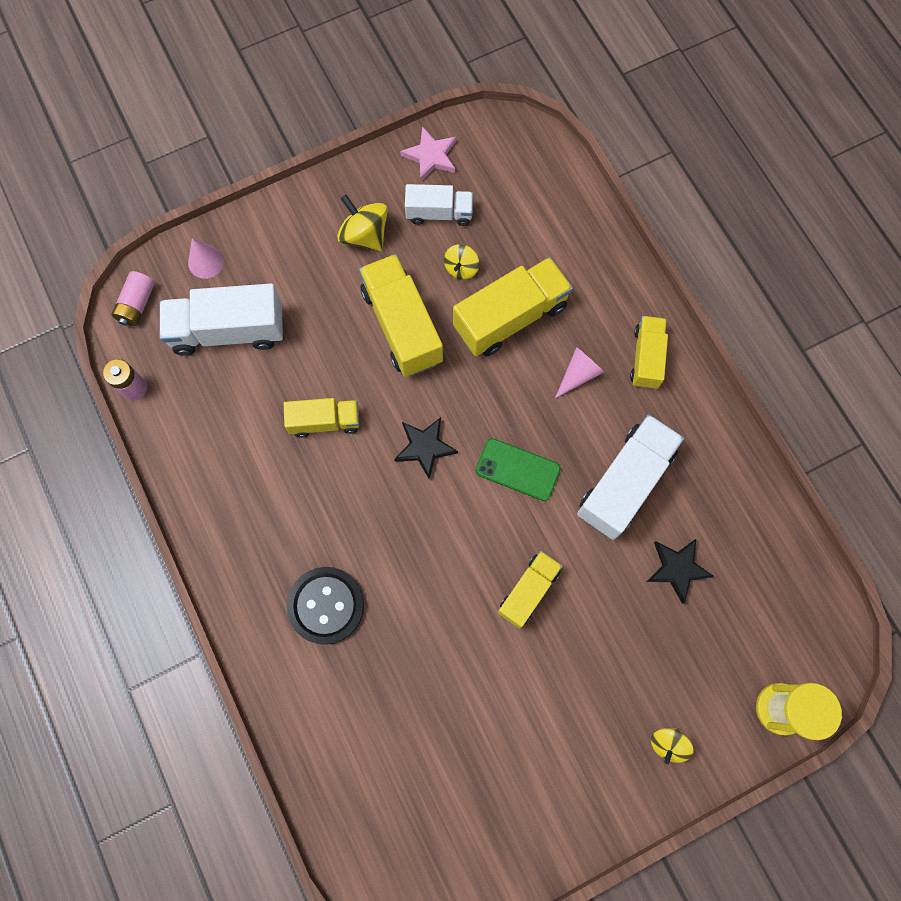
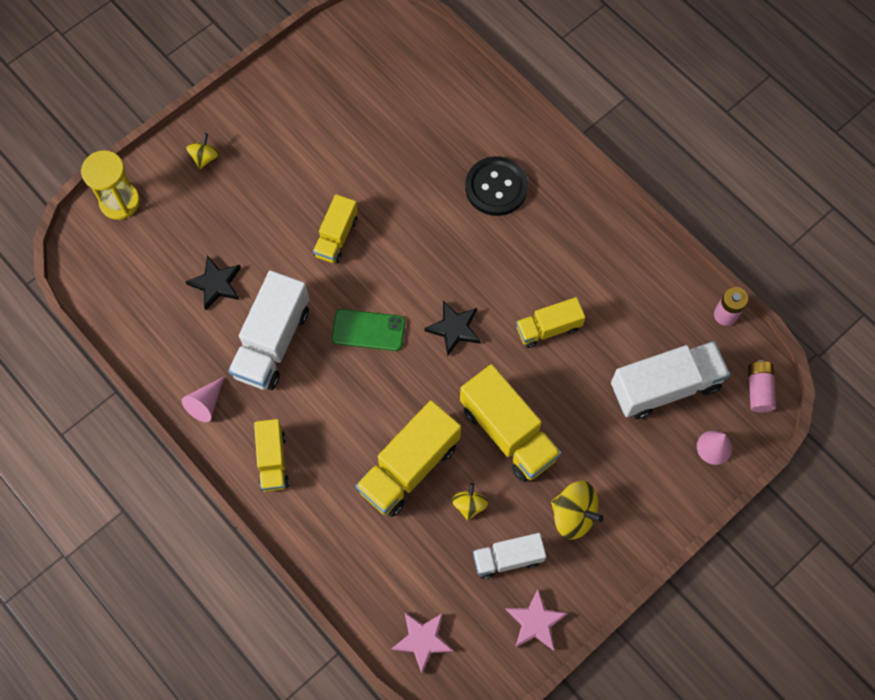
camera: 165 degrees right, 5 degrees down
(537, 166) = (422, 640): none -> pink star
(579, 374) = (332, 429): pink cone -> pink cone (206, 403)

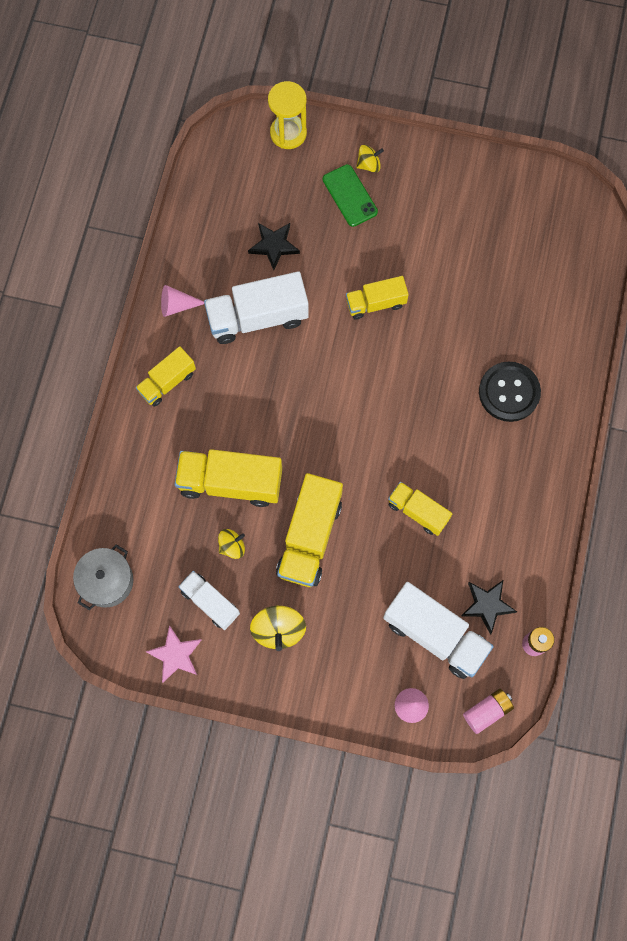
camera: 55 degrees right, 5 degrees up
(368, 330) = (317, 379): green phone -> green phone (350, 195)
(422, 640) = (106, 581): pink star -> grey pot
(454, 329) = (365, 441): black star -> black star (487, 605)

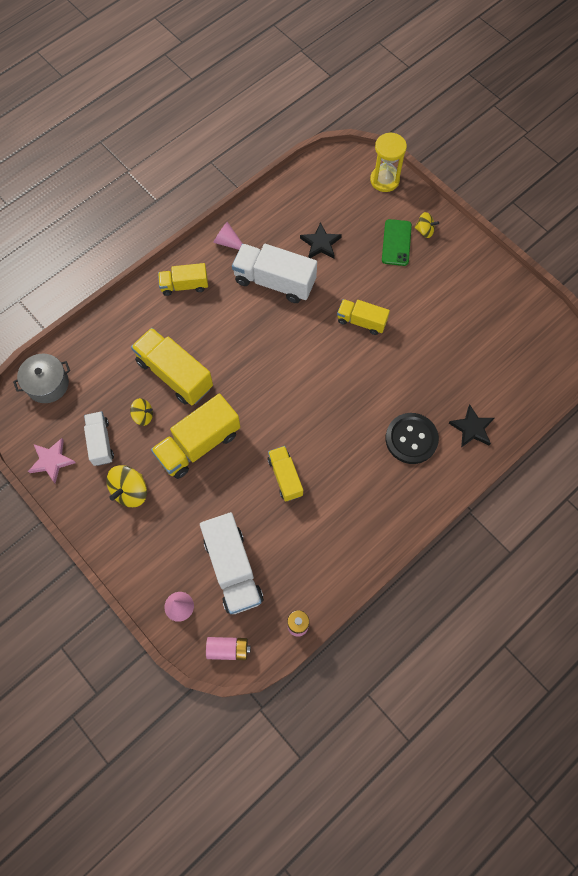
camera: 35 degrees right, 5 degrees down
(487, 605) = (285, 574): black star -> black star (472, 428)

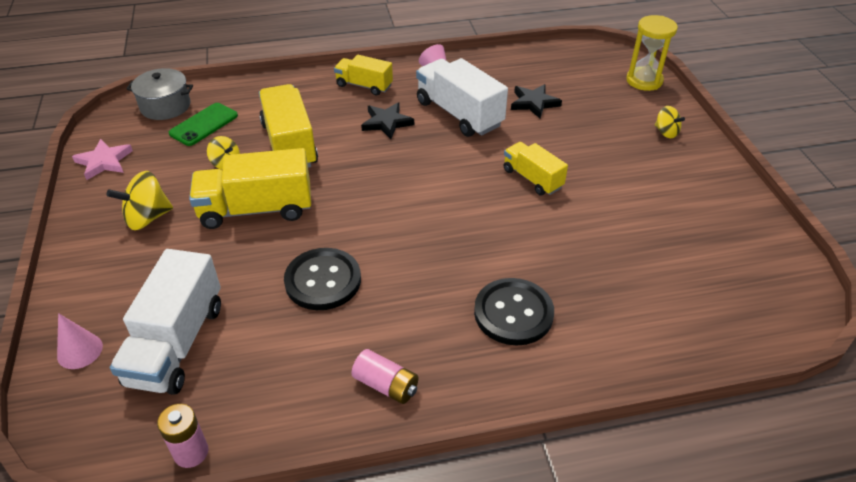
camera: 30 degrees right, 25 degrees down
(100, 442) = (163, 167): white truck -> none
(228, 649) = (83, 431): pink battery -> pink battery (386, 385)
(285, 477) = (323, 281): yellow truck -> black button
(396, 242) = (624, 130): green phone -> green phone (204, 124)
(472, 428) = (608, 338): black star -> black star (387, 122)

